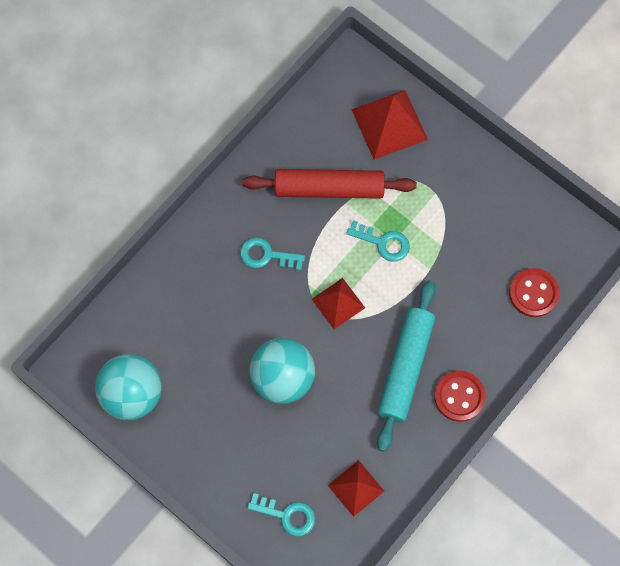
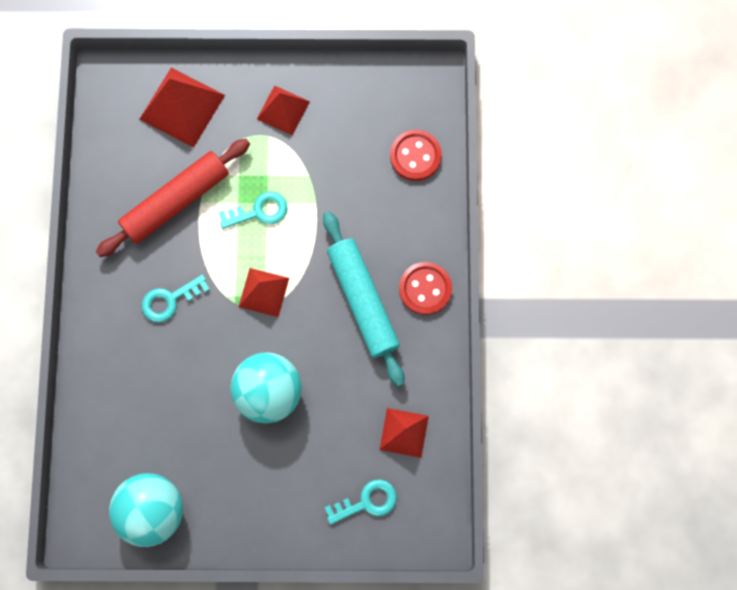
camera: 40 degrees left, 5 degrees up
(462, 183) = (283, 110): none -> red pyramid

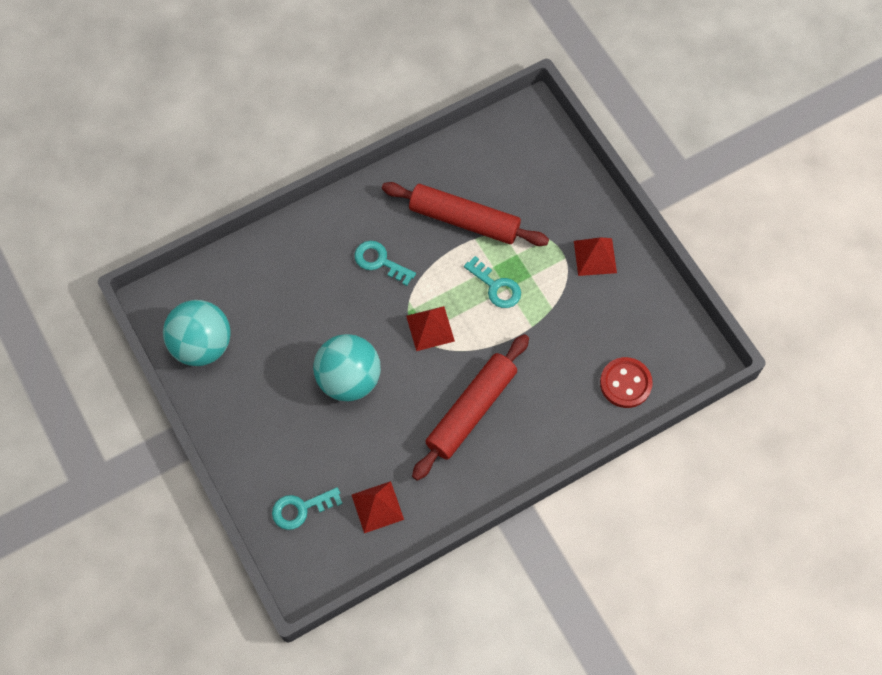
camera: 60 degrees right, 10 degrees down
(182, 107) = (546, 180): red pyramid -> none
(363, 300) = (471, 410): turquoise rolling pin -> red rolling pin
(367, 502) = (301, 509): turquoise key -> turquoise key turned 120 degrees clockwise
(425, 289) = (513, 456): red button -> none

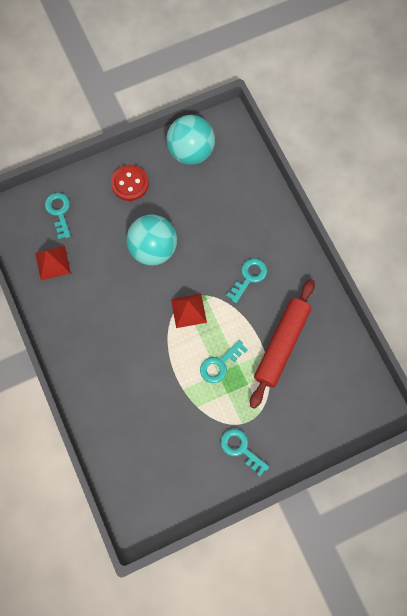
camera: 95 degrees right, 5 degrees up
(471, 410) = (117, 335): red rolling pin -> none
(595, 257) = (241, 449): red pyramid -> turquoise key
(625, 383) = (125, 458): red button -> red button (130, 183)

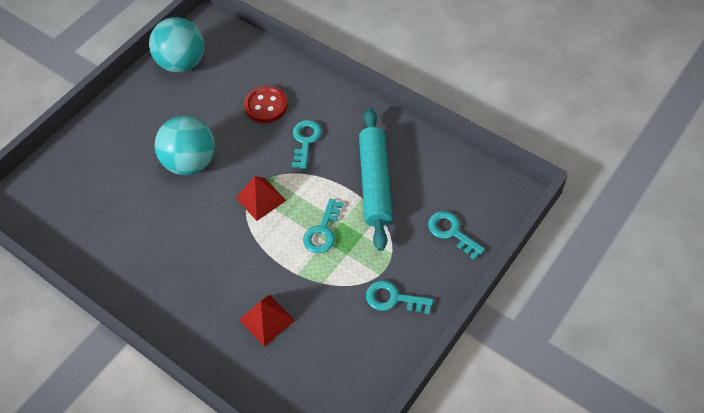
camera: 25 degrees left, 15 degrees down
(52, 263) = (86, 225): red pyramid -> red pyramid (267, 320)
(59, 212) = (69, 176): turquoise key -> turquoise key (451, 232)
(130, 183) = (133, 117): red button -> red button (266, 106)
(281, 345) = (375, 183): red rolling pin -> turquoise rolling pin

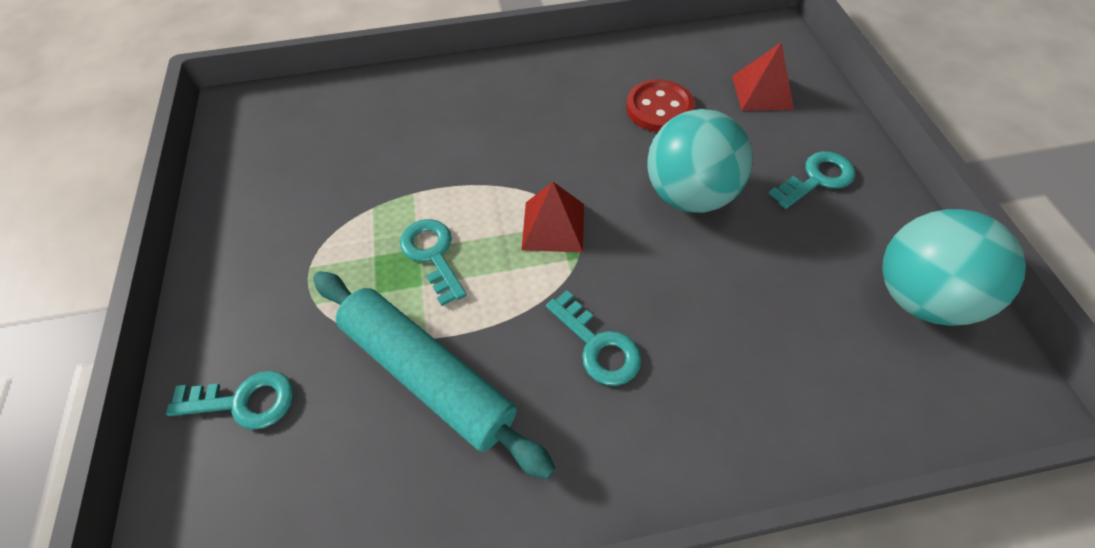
camera: 130 degrees right, 0 degrees up
(266, 106) = (721, 344): red button -> red button (659, 108)
(267, 320) = (397, 135): red pyramid -> red pyramid (762, 92)
(393, 298) = (267, 255): turquoise key -> turquoise key (817, 178)

